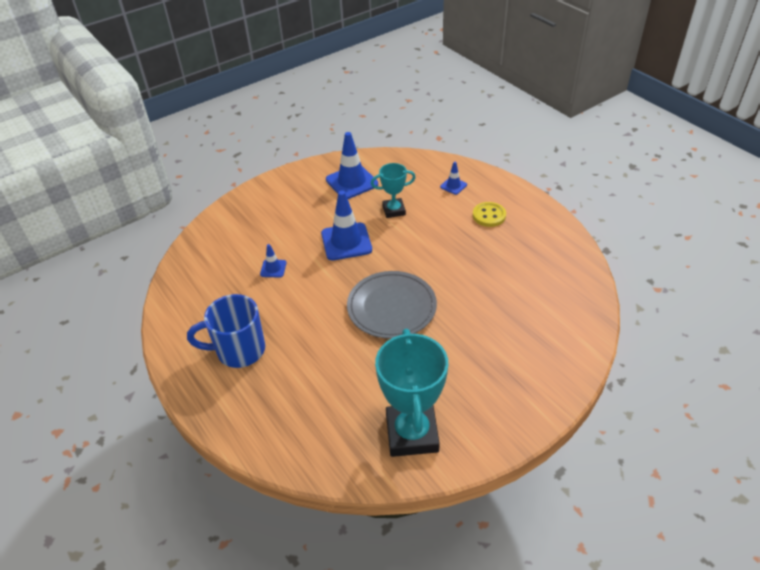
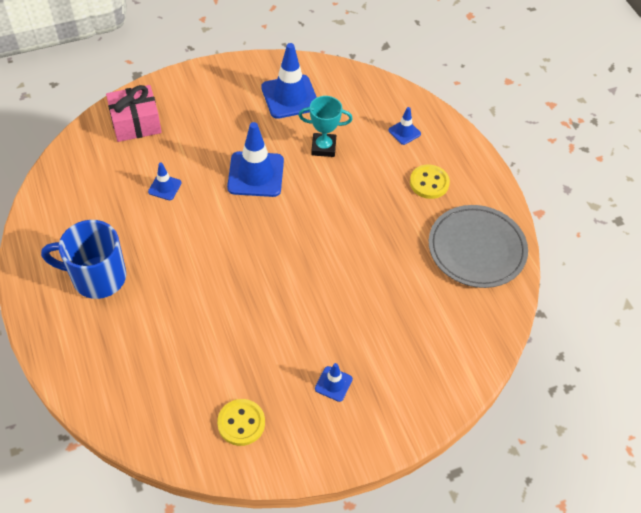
camera: 10 degrees right, 10 degrees up
(231, 228) = (136, 123): none -> pink gift
(391, 307) = (275, 270): grey plate -> grey plate (476, 249)
(412, 433) = (241, 423): turquoise trophy -> yellow button
(478, 381) = (333, 384): none -> blue traffic cone

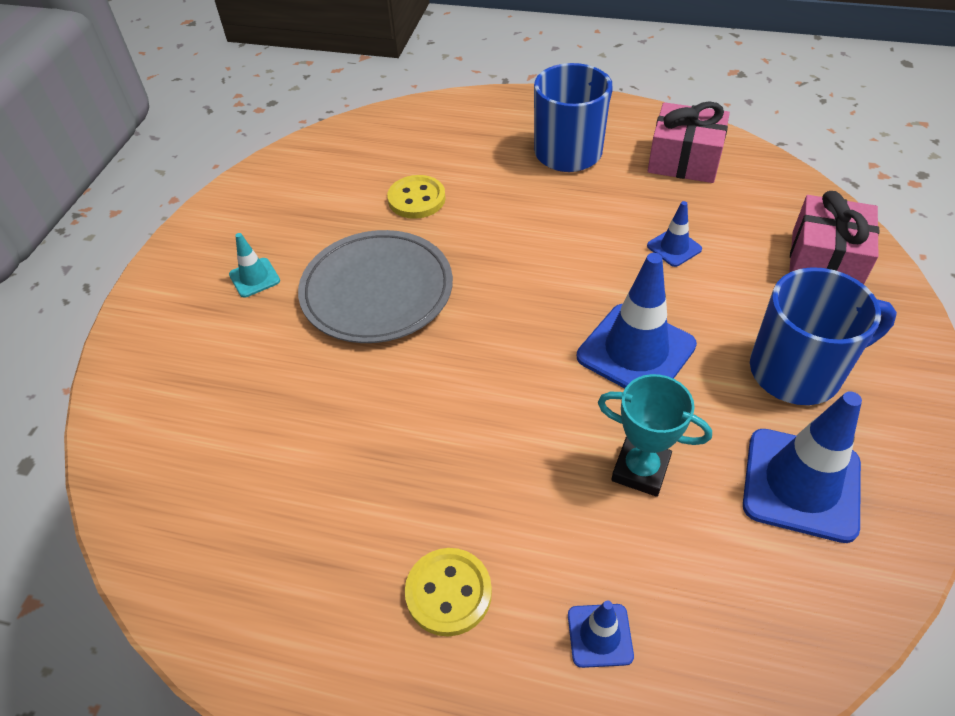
camera: 130 degrees right, 5 degrees down
(73, 212) = (684, 160): none -> pink gift
(225, 113) = (798, 371): none -> blue mug
(241, 423) = (295, 191): yellow button -> yellow button (416, 199)
(323, 147) = (640, 470): turquoise trophy -> turquoise trophy turned 75 degrees clockwise
(333, 384) = (254, 278): blue traffic cone -> turquoise traffic cone
(476, 249) = (263, 571): grey plate -> grey plate (377, 290)

